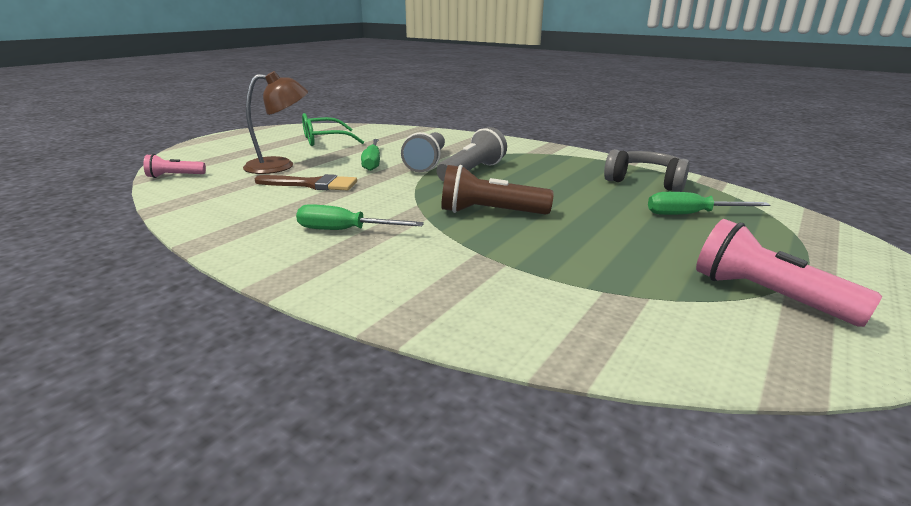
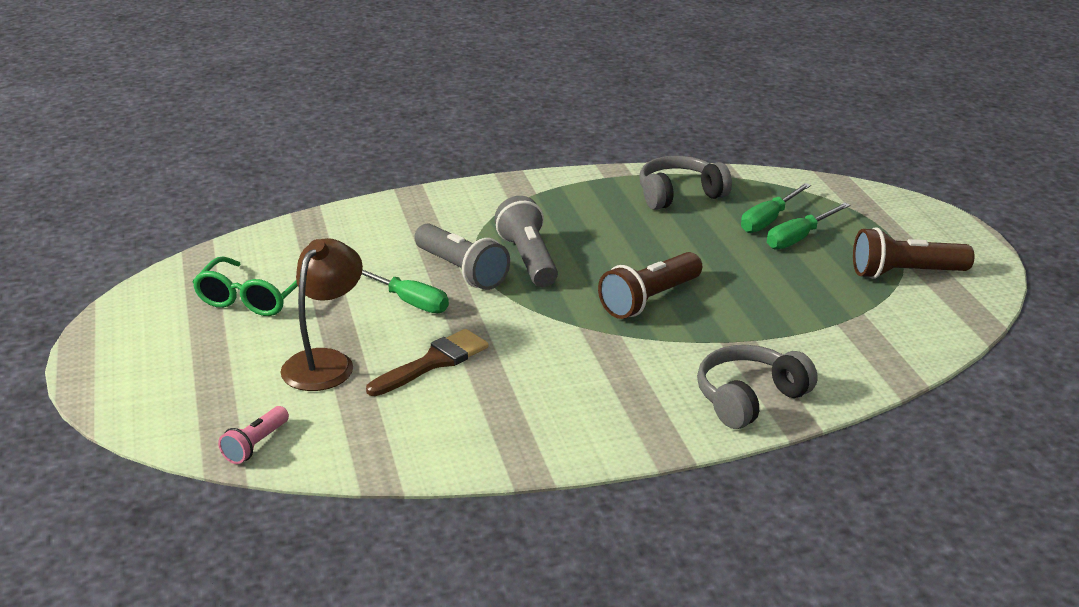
camera: 50 degrees left, 5 degrees up
(345, 231) = (597, 385): green screwdriver -> green screwdriver (799, 238)
(404, 291) = (750, 399): none -> grey headphones
(767, 296) = (905, 273): pink flashlight -> brown flashlight

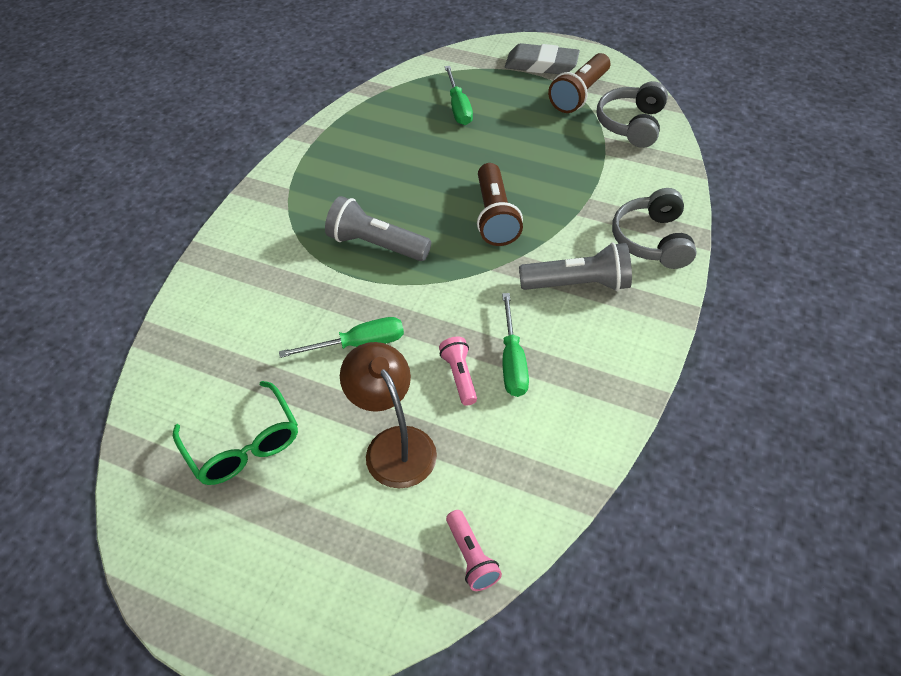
camera: 50 degrees left, 20 degrees up
(433, 362) = (459, 376): brown brush -> pink flashlight
(461, 271) = (350, 290): grey flashlight -> grey flashlight (578, 284)
(679, 195) = (380, 125): grey headphones -> grey headphones (632, 124)
(799, 238) = (494, 109): green screwdriver -> green screwdriver (512, 361)
(914, 234) = (541, 64): none -> grey eraser

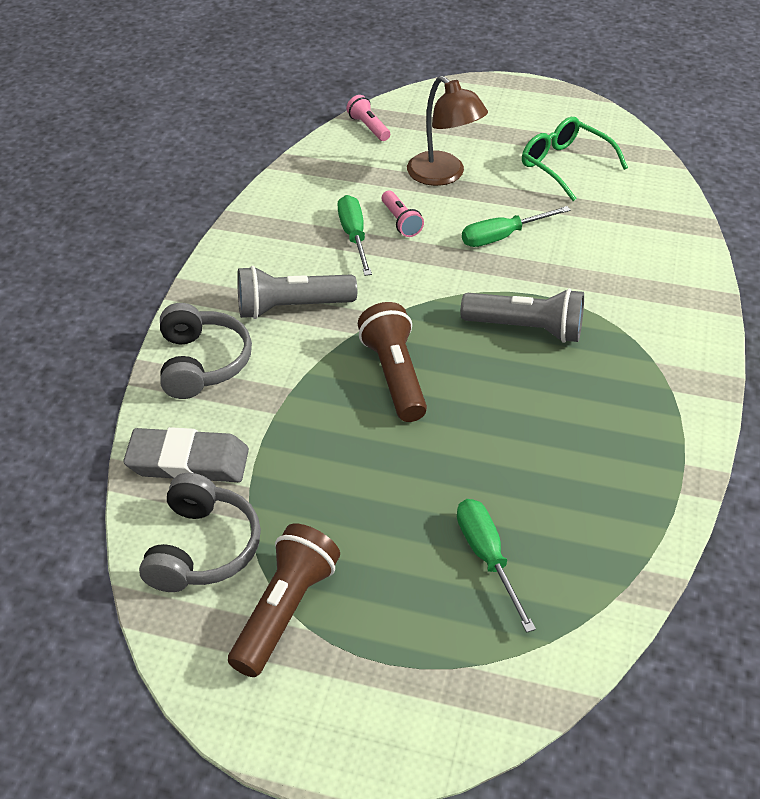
camera: 170 degrees right, 5 degrees down
(541, 64) = (357, 687): grey eraser -> grey eraser (188, 461)

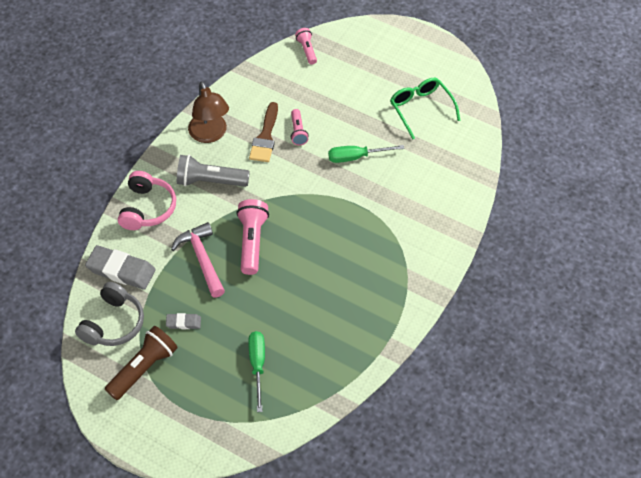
camera: 15 degrees right, 10 degrees up
(202, 363) = (147, 208): grey headphones -> pink headphones
(322, 416) = (202, 259): none -> pink hammer
(329, 519) = (183, 322): none -> grey eraser
(354, 236) = (265, 137): green screwdriver -> brown brush
(394, 375) = (252, 242): brown flashlight -> pink flashlight
(443, 175) = (339, 100): brown lamp -> brown lamp (210, 134)
(526, 329) = (341, 227): grey flashlight -> none

